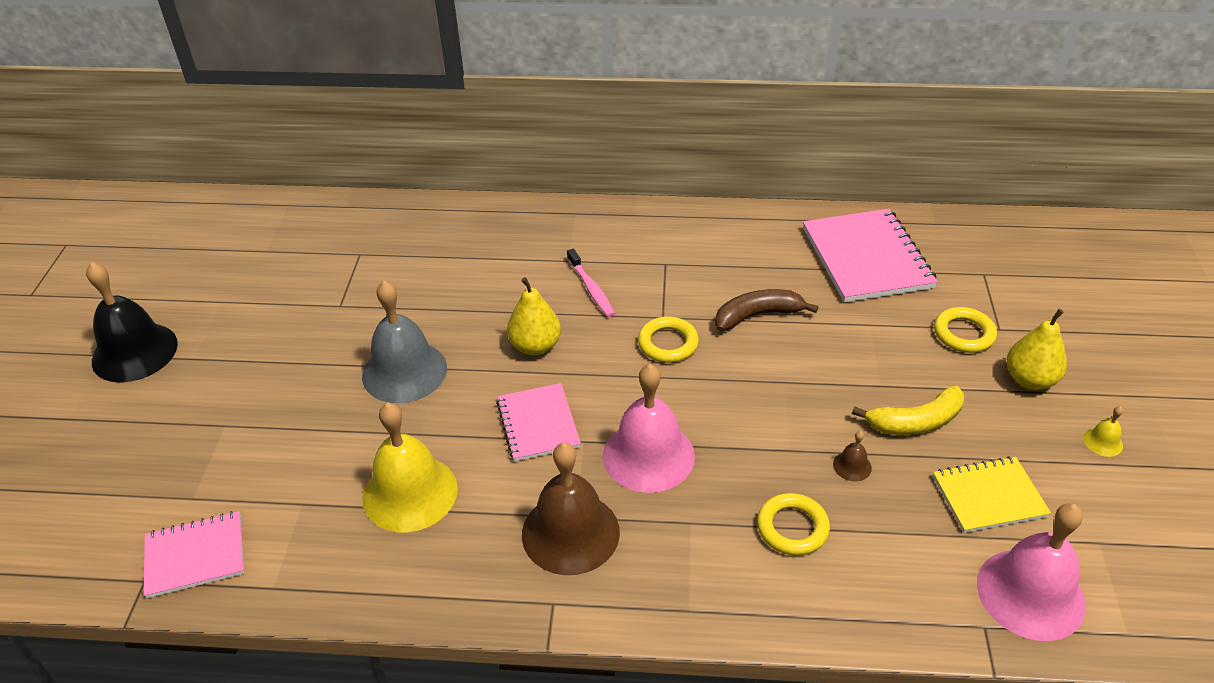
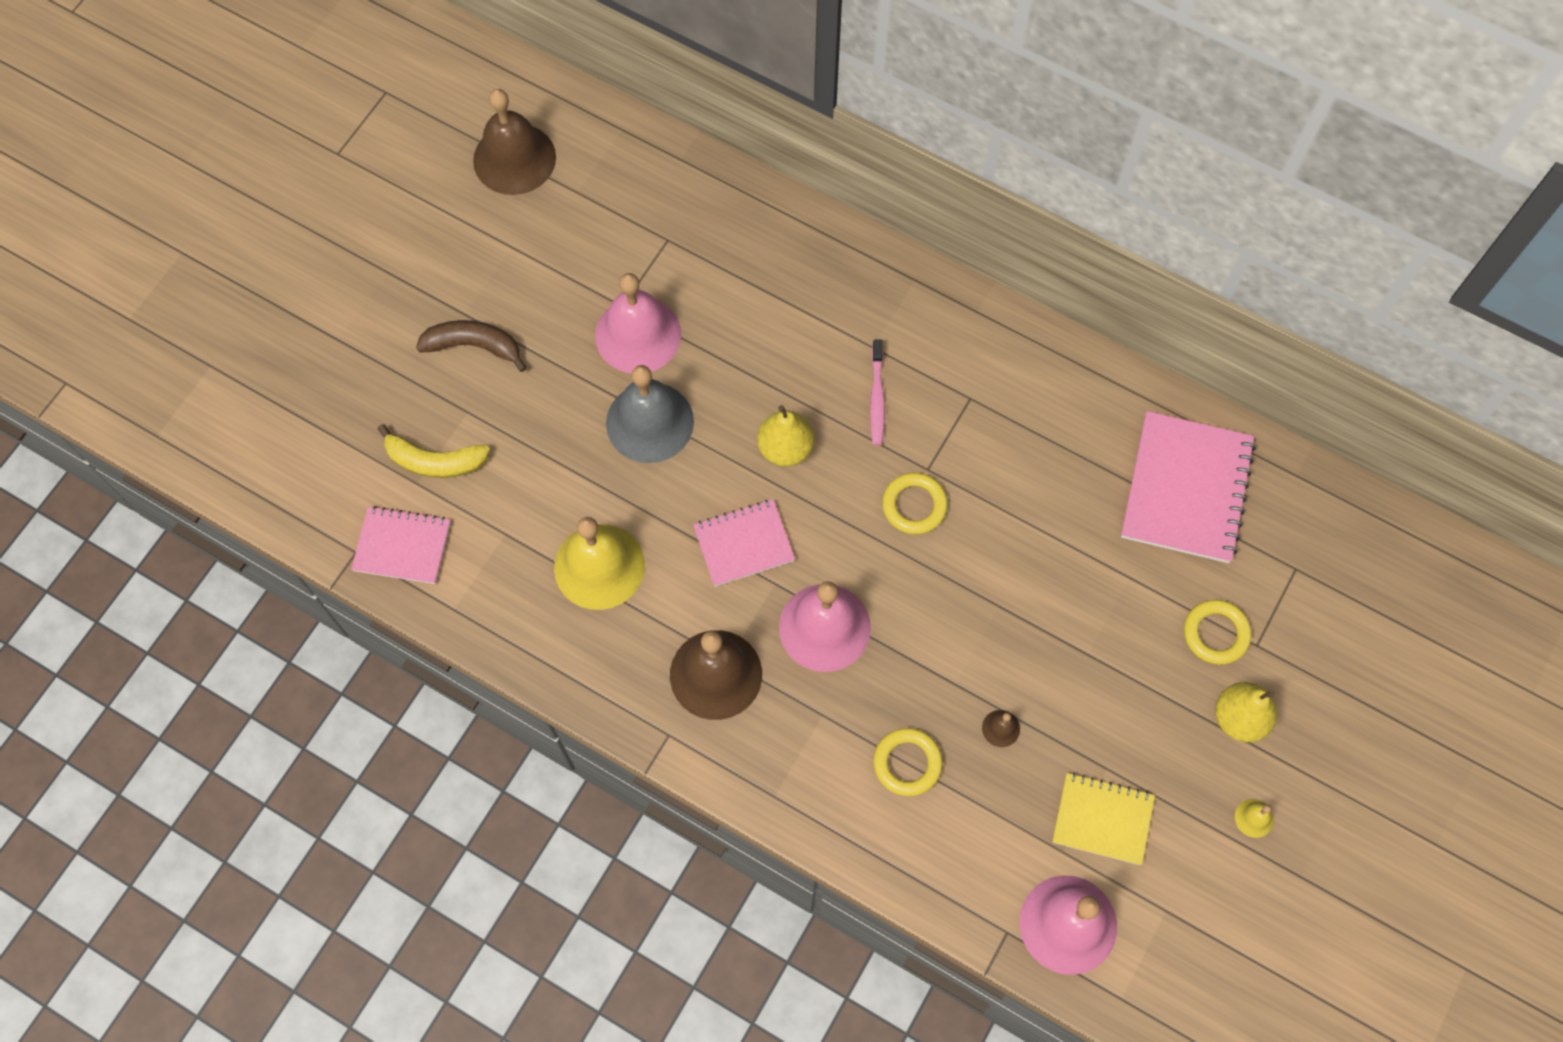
camera: 25 degrees right, 25 degrees up
(134, 352) = (414, 280): black bell -> none
(200, 248) = (514, 158): none -> brown bell
(363, 318) = (638, 334): none -> pink bell
(538, 424) = (744, 544): pink notebook -> pink notebook turned 60 degrees clockwise
(757, 315) = (1023, 512): brown banana -> brown banana (474, 346)
(915, 421) = (1093, 710): yellow banana -> yellow banana (435, 461)

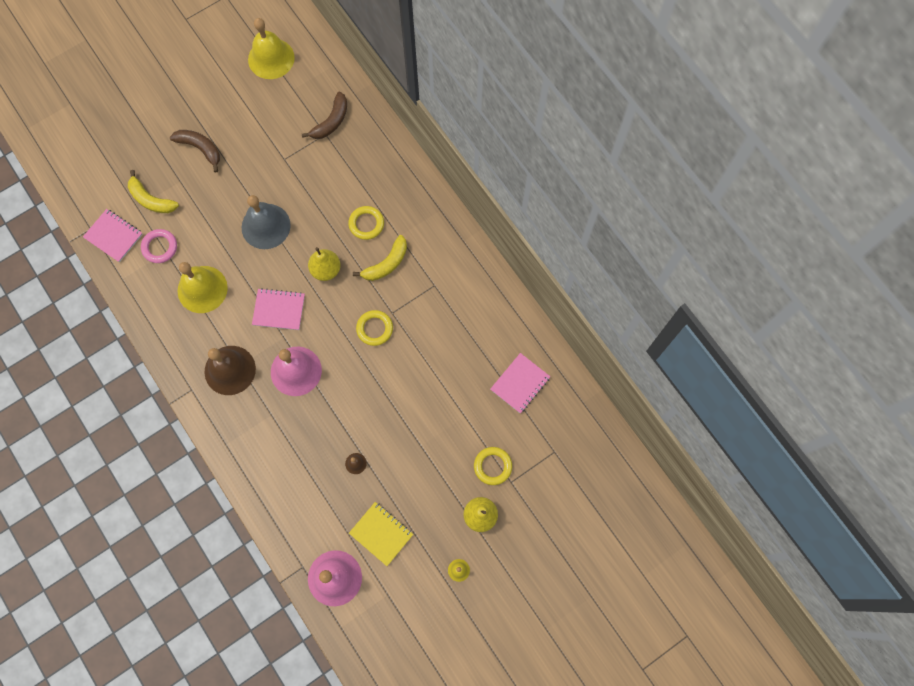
camera: 25 degrees right, 5 degrees up
(491, 530) = (160, 247): none -> pink ring
(514, 158) = (271, 58): brown bell -> yellow bell
(638, 334) = (284, 178): pink bell -> none
(667, 216) = (331, 121): none -> brown banana
(877, 397) = (386, 264): pink toothbrush -> yellow banana
(907, 763) = (299, 459): yellow ring -> yellow ring (366, 224)
(1186, 489) = (520, 383): pink notebook -> pink notebook, size x0.61

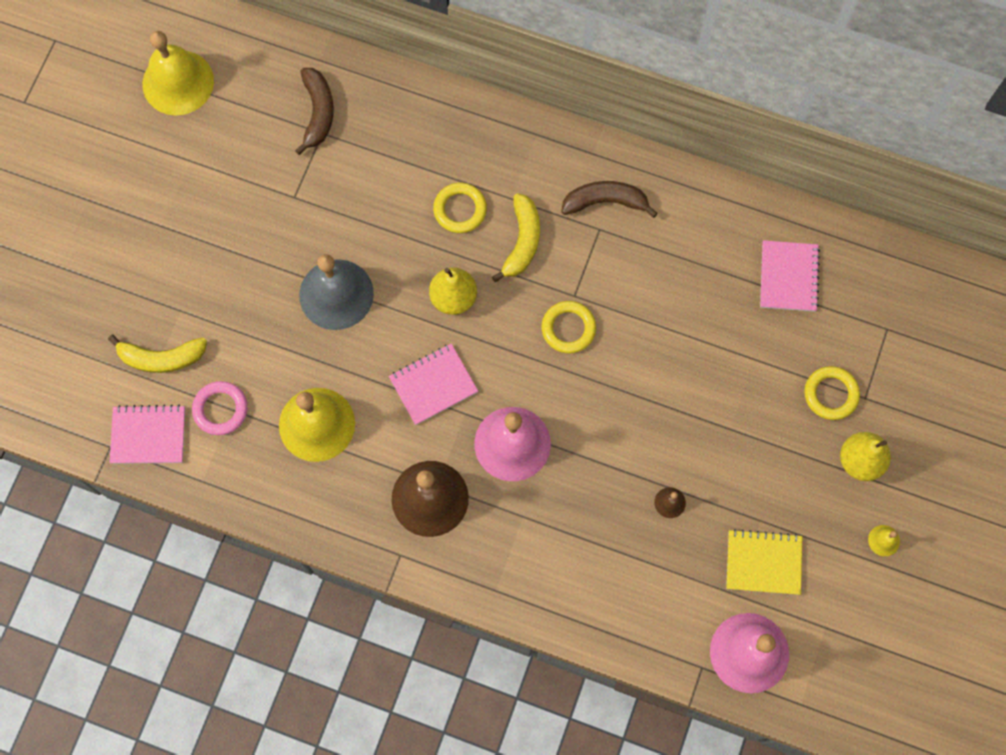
camera: 35 degrees left, 0 degrees up
(200, 148) = (175, 253): brown banana -> brown banana (605, 202)

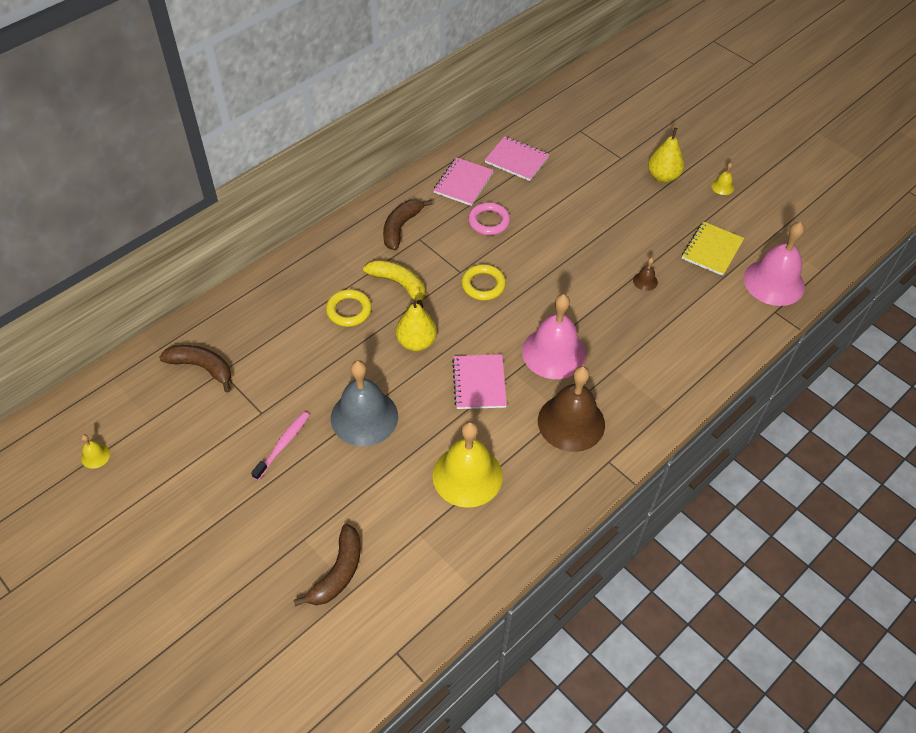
camera: 65 degrees left, 20 degrees down
(148, 435) = (404, 613): pink notebook -> pink notebook (463, 183)
(161, 358) = (338, 572): yellow banana -> brown banana
(178, 82) = (95, 456): yellow bell -> yellow bell, size x0.41
(220, 409) = (413, 543): pink ring -> pink ring (489, 221)
(268, 237) = (282, 445): none -> pink toothbrush
(830, 394) = (610, 172): yellow ring -> none

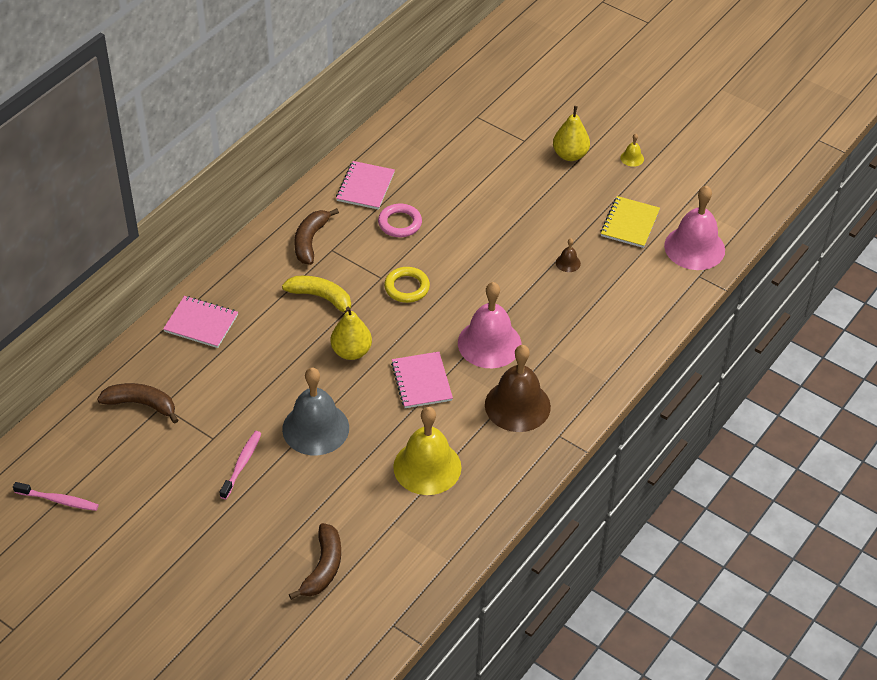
camera: 10 degrees left, 5 degrees down
(95, 456) = (58, 500): yellow bell -> pink toothbrush
(349, 310) = (276, 330): yellow ring -> none
(516, 160) = (416, 156): pink notebook -> pink notebook (201, 323)

